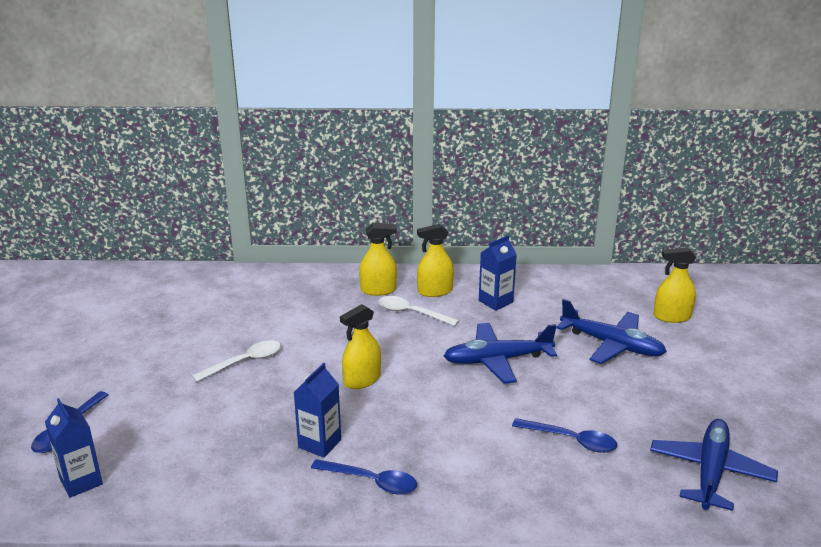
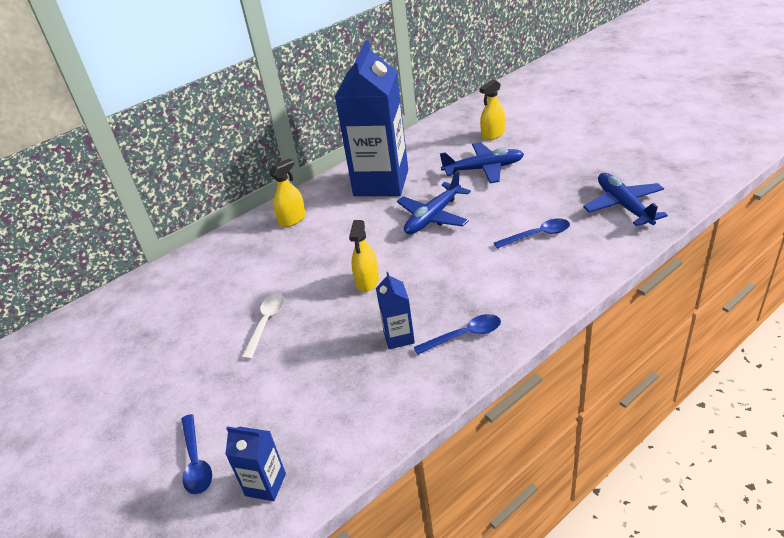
camera: 35 degrees left, 10 degrees up
(411, 313) = (337, 220): white spoon -> none
(435, 291) = (332, 198): yellow spray bottle -> none
(495, 301) = (381, 182): blue carton -> blue carton, size x2.38

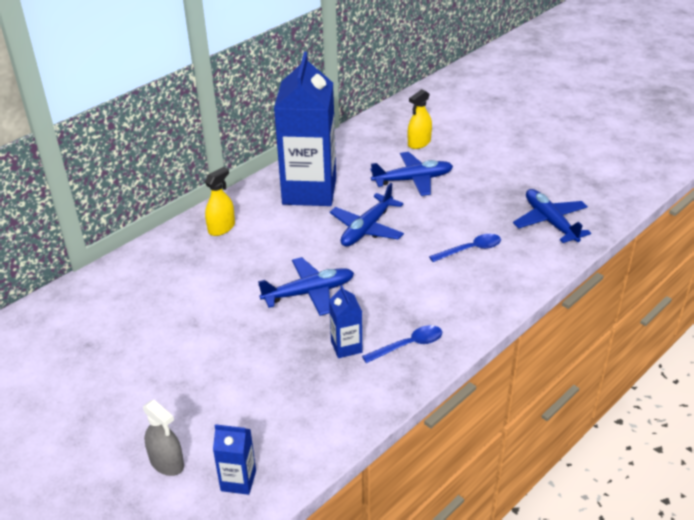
camera: 10 degrees left, 0 degrees up
(196, 461) = (167, 463): blue spoon -> grey spray bottle
(266, 323) = (212, 333): white spoon -> none
(367, 281) = (308, 293): yellow spray bottle -> blue plane

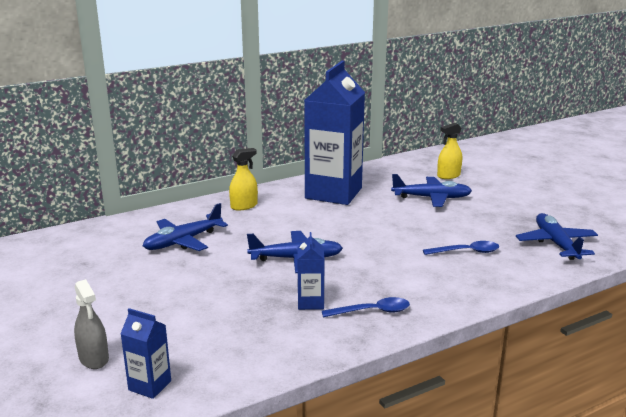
camera: 15 degrees right, 15 degrees down
(367, 228) = (373, 224): blue plane -> blue plane (183, 241)

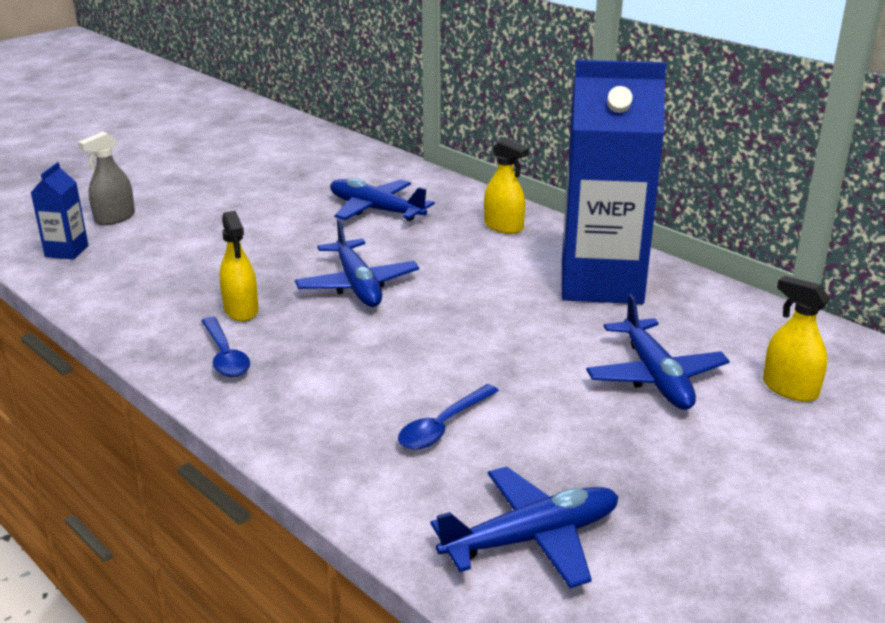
camera: 75 degrees right, 5 degrees up
(310, 302) = (241, 310): blue carton -> yellow spray bottle
(466, 252) = (443, 426): blue spoon -> blue spoon turned 60 degrees clockwise

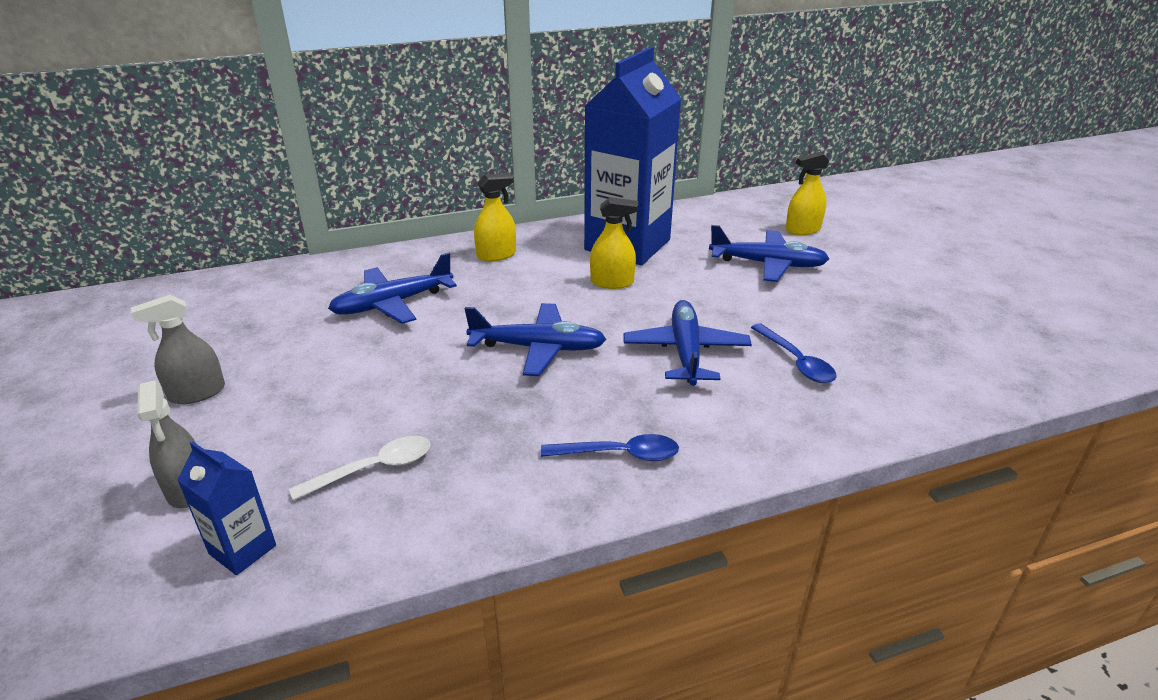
camera: 65 degrees left, 5 degrees up
(160, 266) = (374, 469): none -> white spoon
(211, 187) = (197, 393): none -> grey spray bottle
(241, 310) = (532, 427): yellow spray bottle -> yellow spray bottle (612, 282)
(531, 538) = (943, 361): blue plane -> blue plane (685, 352)

